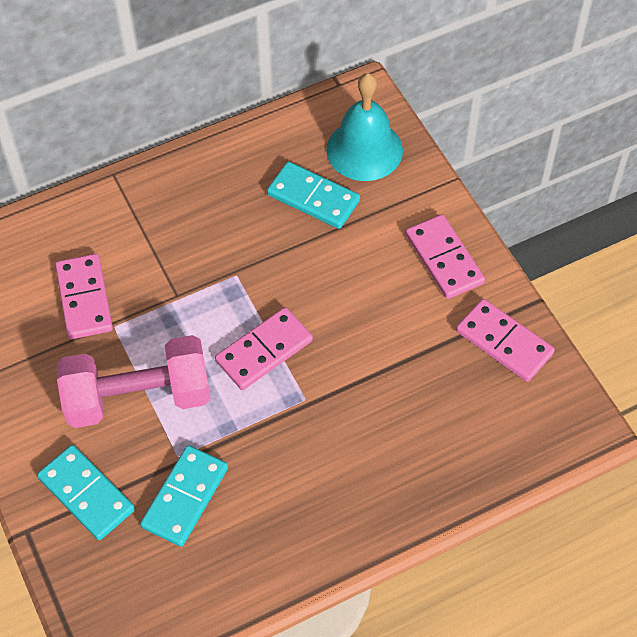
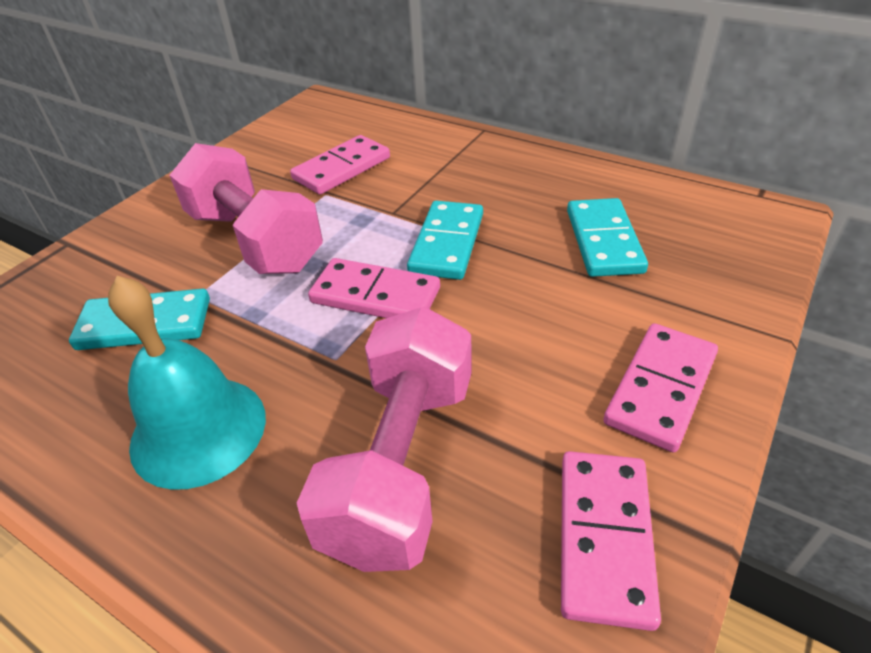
camera: 60 degrees right, 15 degrees down
(86, 494) = (123, 258): turquoise domino -> turquoise domino (447, 243)
(364, 150) = (712, 247): turquoise bell -> turquoise bell (198, 430)
(406, 402) = (401, 463): none -> pink dumbbell

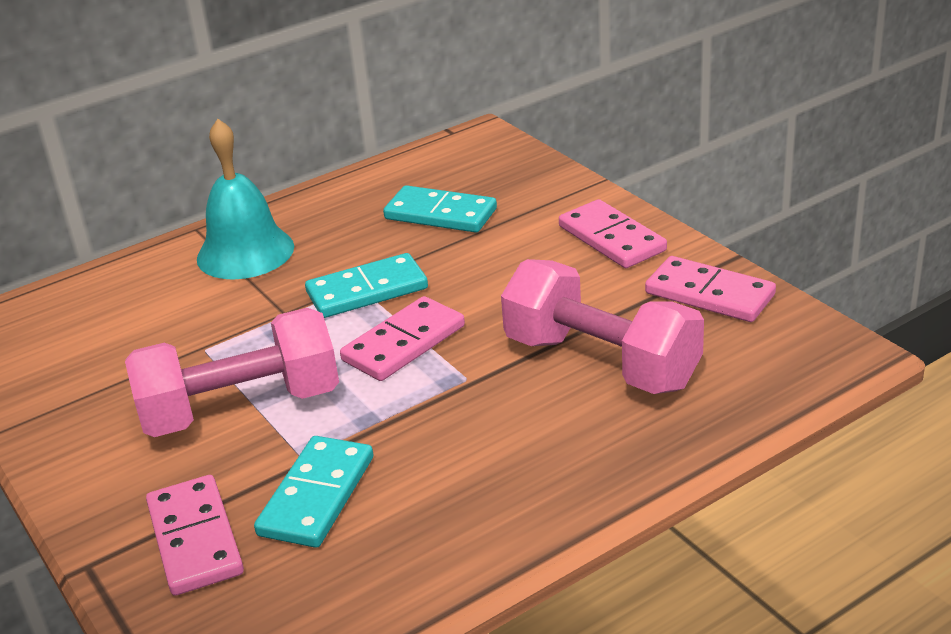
camera: 65 degrees left, 10 degrees down
(198, 430) = (495, 465): turquoise bell -> turquoise bell (245, 252)
(342, 168) = (165, 331): pink domino -> pink domino (195, 539)
(447, 243) = (367, 290): turquoise domino -> turquoise domino turned 60 degrees counterclockwise

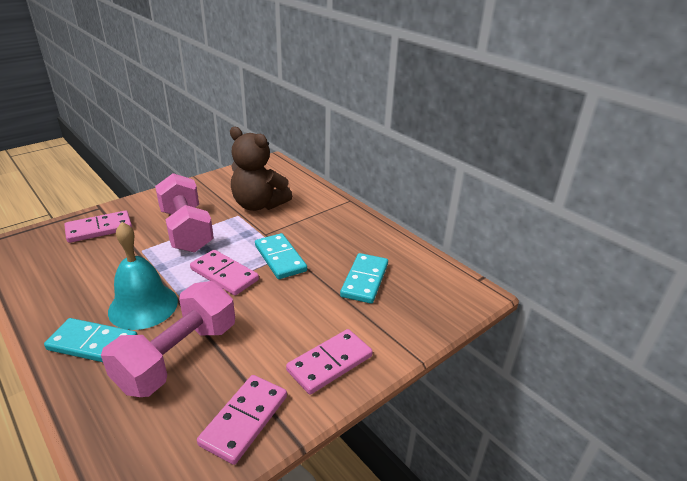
camera: 80 degrees right, 0 degrees up
(172, 328) = (258, 205): none -> brown teddy bear
(245, 252) = (324, 216): turquoise bell -> turquoise bell (143, 306)
(317, 496) = (109, 257): turquoise domino -> turquoise domino (93, 344)

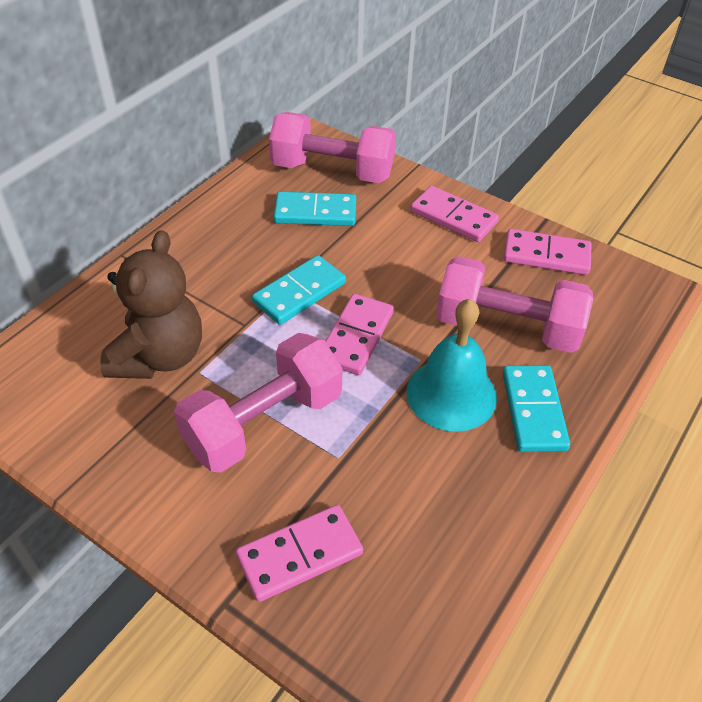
camera: 105 degrees left, 15 degrees up
(99, 229) = (299, 554): pink domino -> pink domino turned 75 degrees counterclockwise
(419, 299) = (332, 171): none -> pink dumbbell

